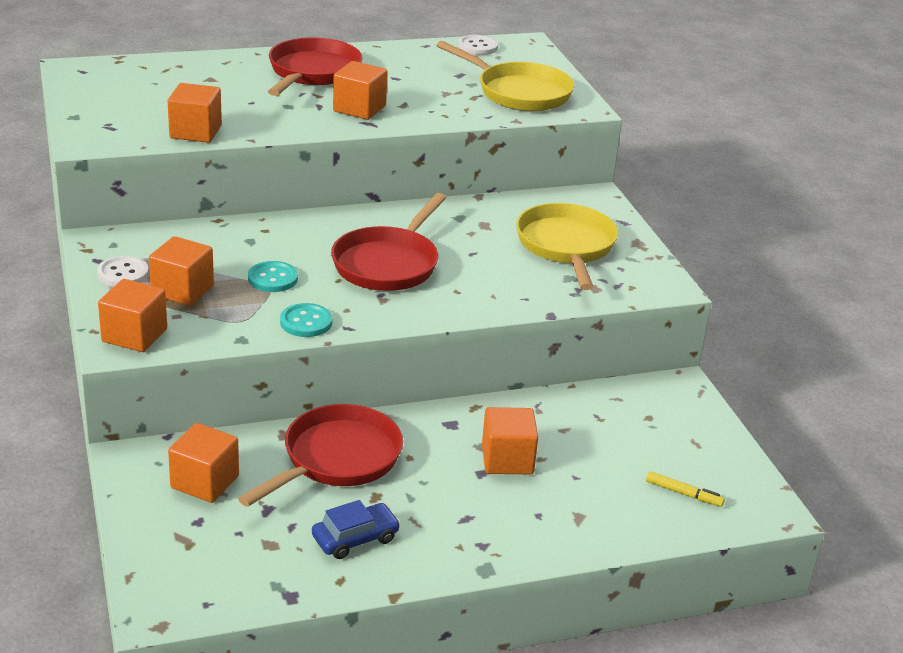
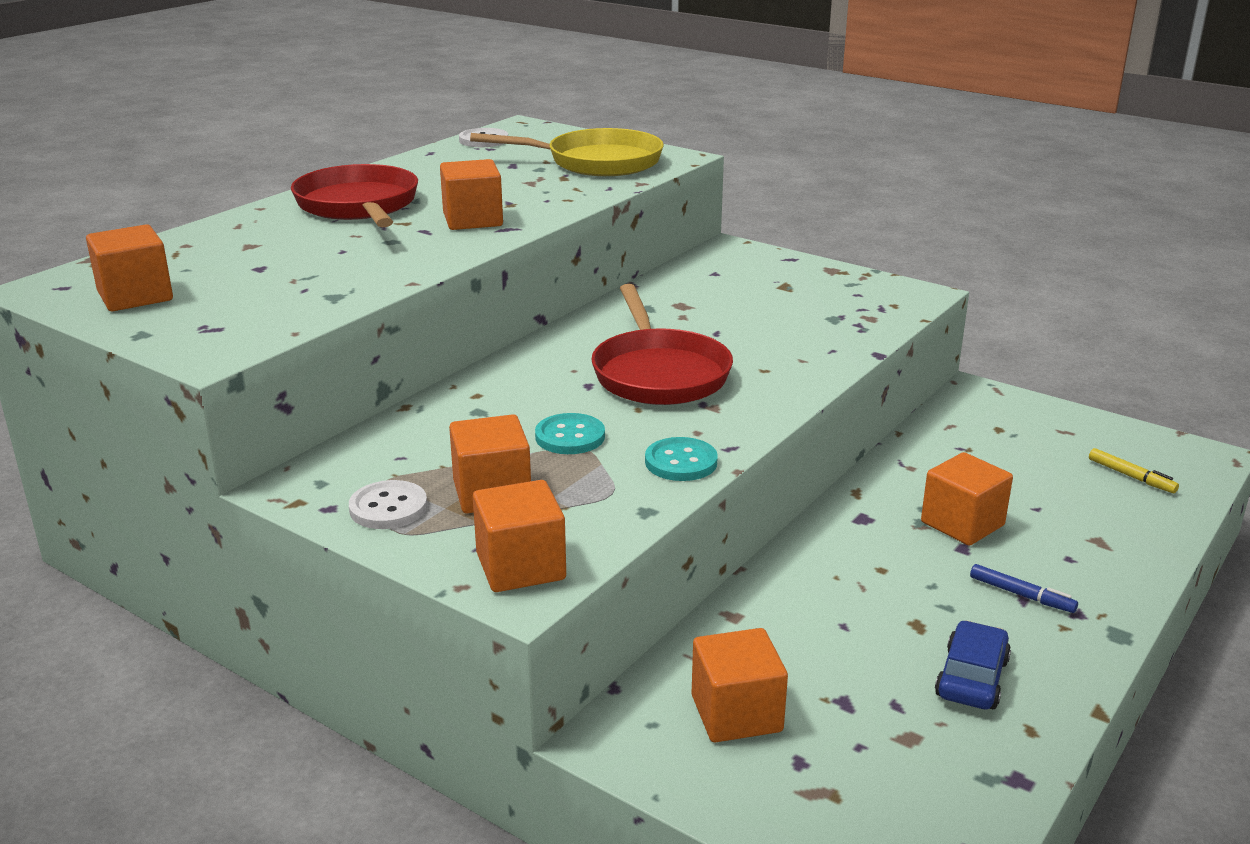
camera: 35 degrees left, 5 degrees down
(195, 132) = (332, 297): orange cube -> orange cube (135, 296)
(337, 459) = (823, 609): red pan -> none
(467, 516) = (1021, 595): none -> blue marker
(566, 246) = (783, 295): yellow pan -> none
(683, 494) = (1131, 476): yellow marker -> yellow marker turned 60 degrees clockwise

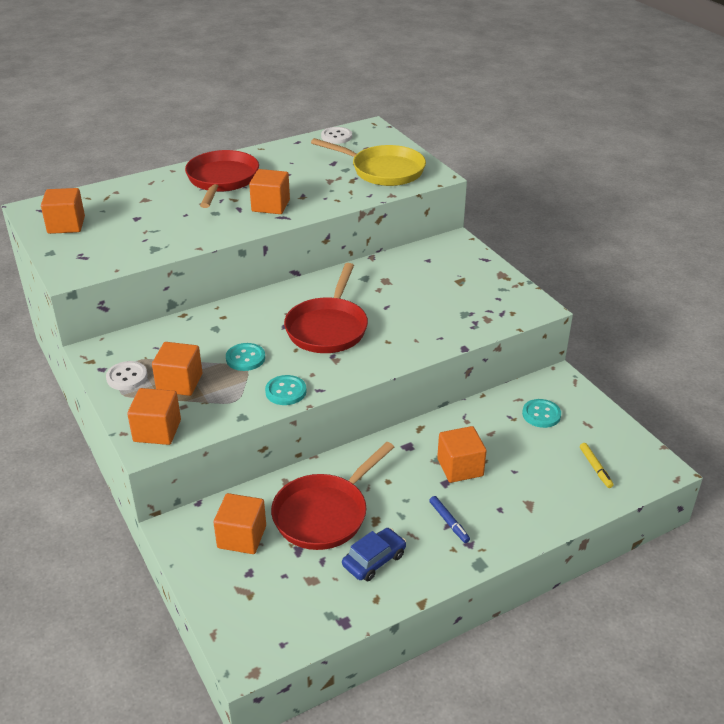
camera: 25 degrees right, 10 degrees up
(833, 639) = (324, 513): none -> red pan
(998, 435) = (541, 414): none -> turquoise button

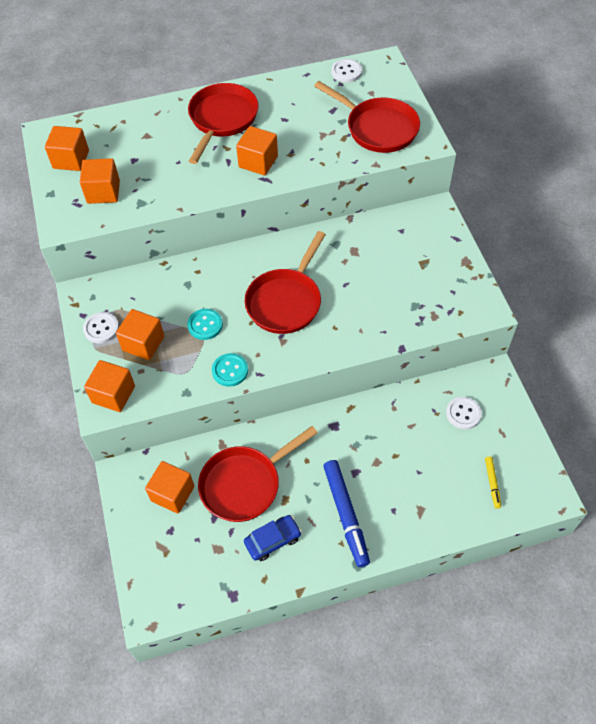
camera: 15 degrees right, 20 degrees up
(383, 171) = (378, 128): yellow pan -> red pan
(449, 522) = (345, 515): blue marker -> blue marker, size x2.04
(460, 467) = (372, 458): orange cube -> orange cube (103, 192)
(541, 414) = (463, 413): turquoise button -> white button

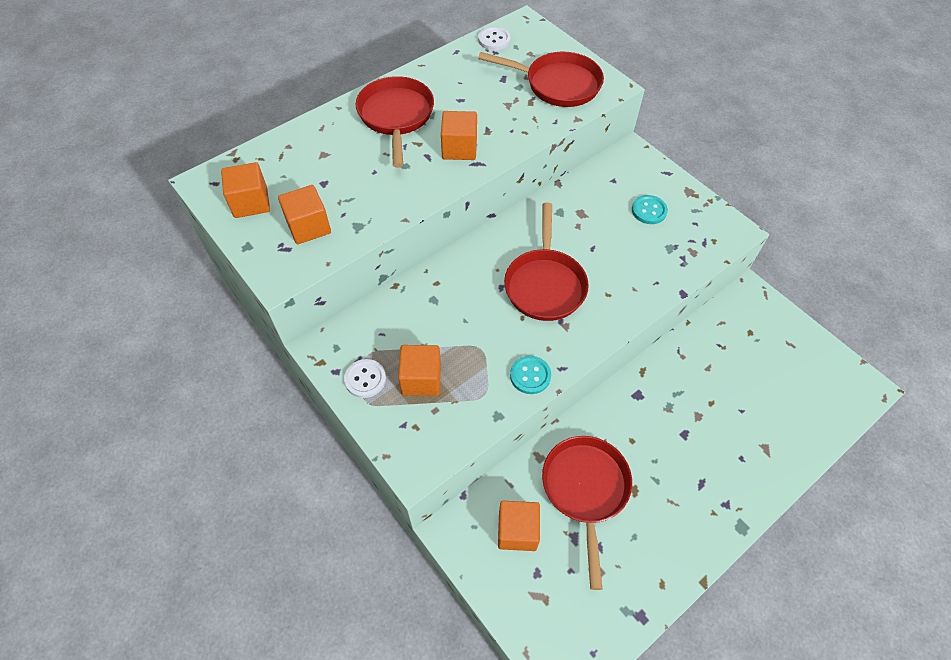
camera: 25 degrees left, 0 degrees up
(113, 394) = (419, 447): orange cube -> none
(205, 325) = (476, 336): turquoise button -> turquoise button (649, 211)
(244, 484) = (585, 490): red pan -> red pan turned 150 degrees clockwise
(273, 540) = (647, 538): blue car -> none
(345, 515) = (701, 481): blue marker -> none
(463, 413) = (747, 338): white button -> none
(492, 483) = (811, 396): yellow marker -> none

